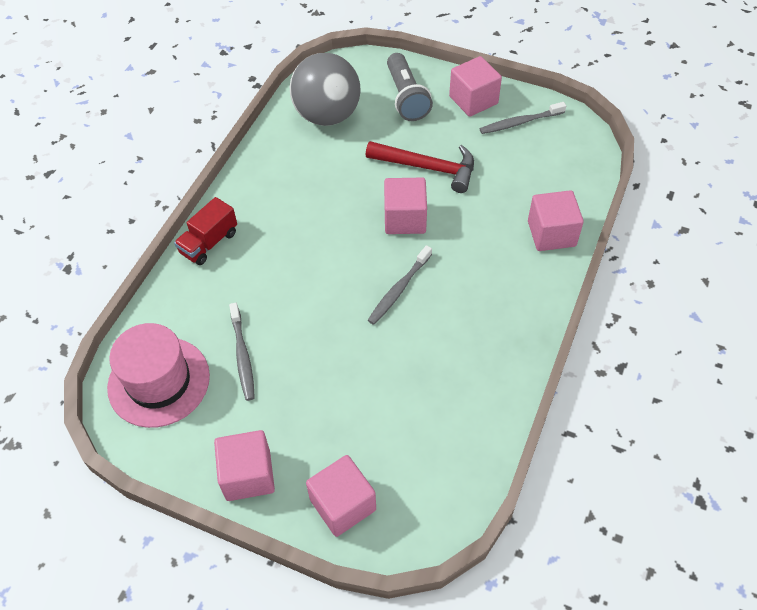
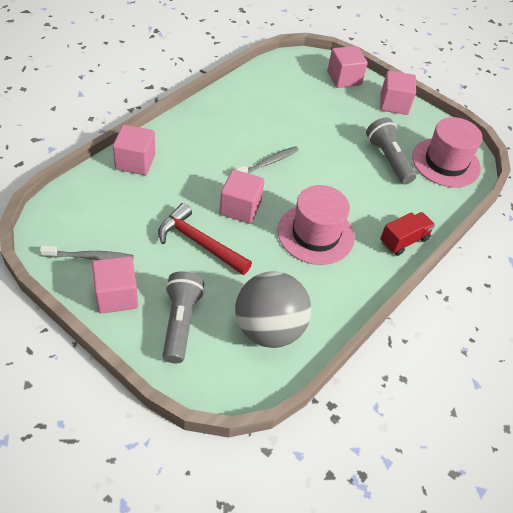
camera: 170 degrees left, 5 degrees down
(242, 355) = (388, 159): grey toothbrush -> grey flashlight
(311, 217) = (315, 234): none -> pink hat

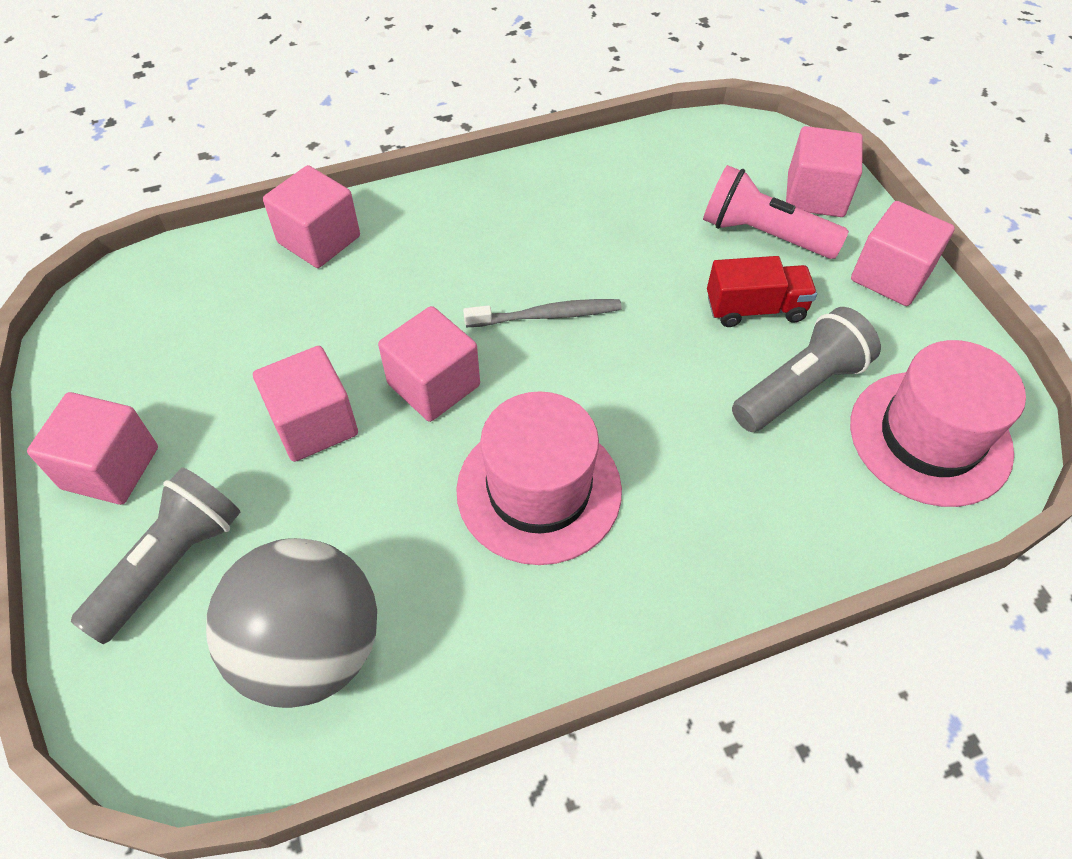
camera: 35 degrees right, 5 degrees up
(89, 257) = (124, 381): grey toothbrush -> none
(199, 243) = (314, 424): red hammer -> pink cube
(334, 101) = (763, 234): none -> pink flashlight
(388, 159) = (799, 387): grey flashlight -> grey flashlight turned 45 degrees clockwise
(404, 241) = (715, 577): red truck -> red truck (755, 308)

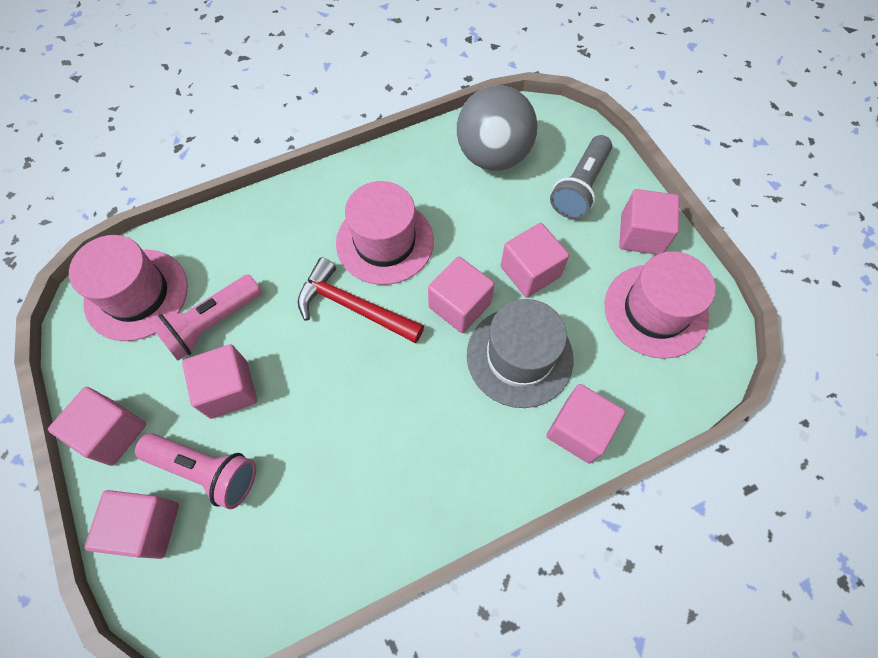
camera: 175 degrees right, 10 degrees up
(153, 357) = (655, 310): none -> pink hat
(366, 317) = (519, 356): none -> grey hat
(546, 315) = (387, 369): grey toothbrush -> none
(592, 395) = (353, 307): none -> red hammer
(755, 308) = (229, 389): red truck -> pink cube
(799, 387) = (212, 324): grey flashlight -> pink flashlight

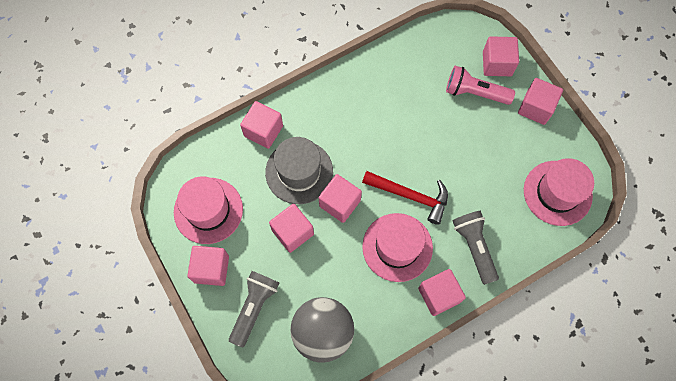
camera: 175 degrees right, 5 degrees up
(212, 324) = (500, 177): pink flashlight -> none
(229, 389) = (476, 137): pink cube -> pink cube (439, 295)
(279, 233) = (474, 247): none -> grey flashlight

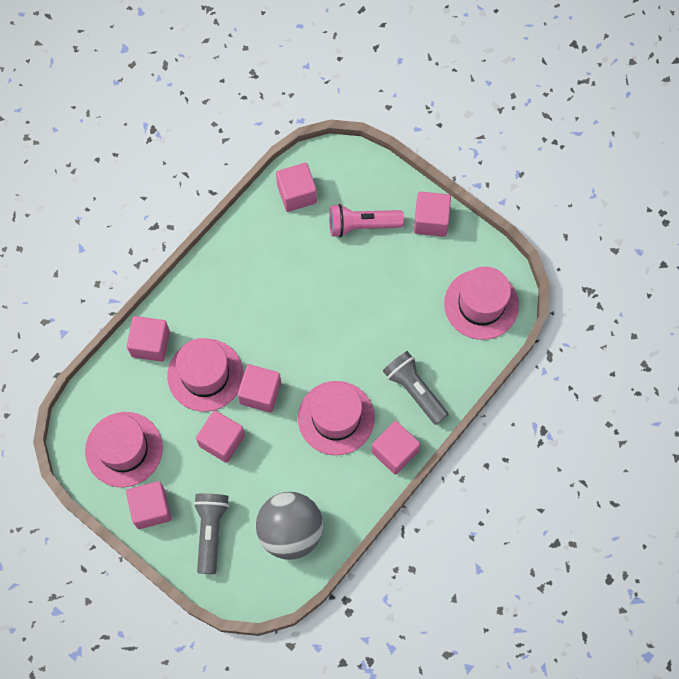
camera: 20 degrees left, 0 degrees up
(299, 172) = (205, 375): grey hat -> pink hat
(411, 196) = (332, 360): red hammer -> none
(497, 63) = (375, 185): pink cube -> pink cube (297, 194)

